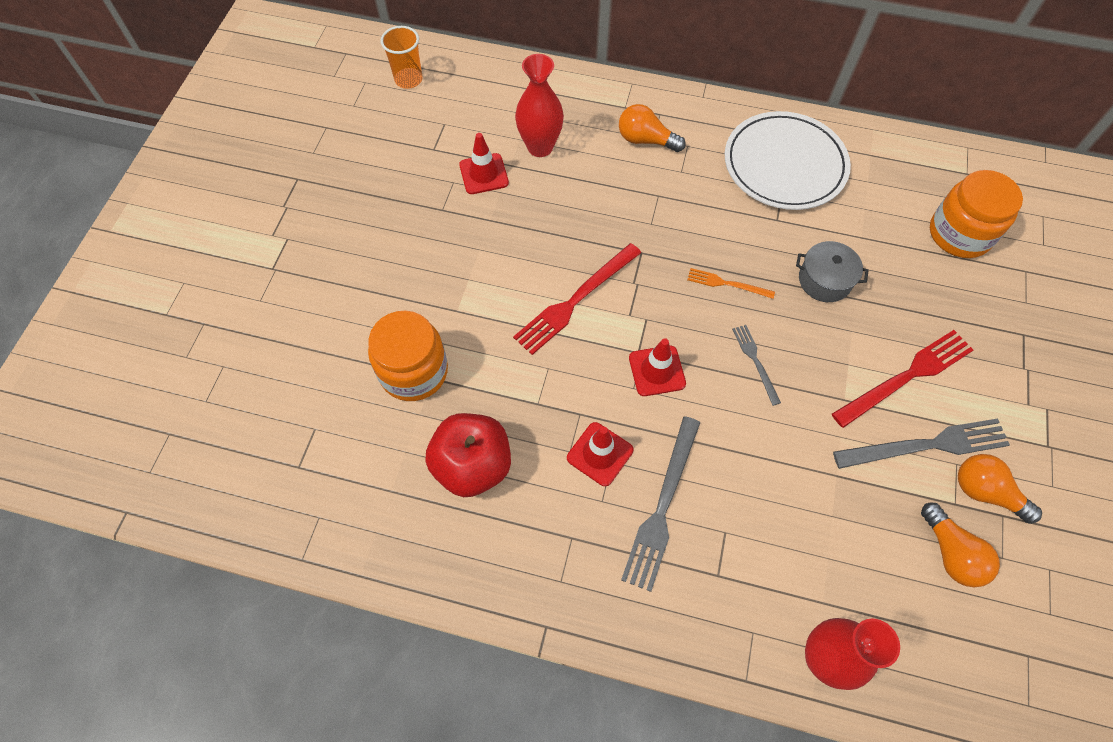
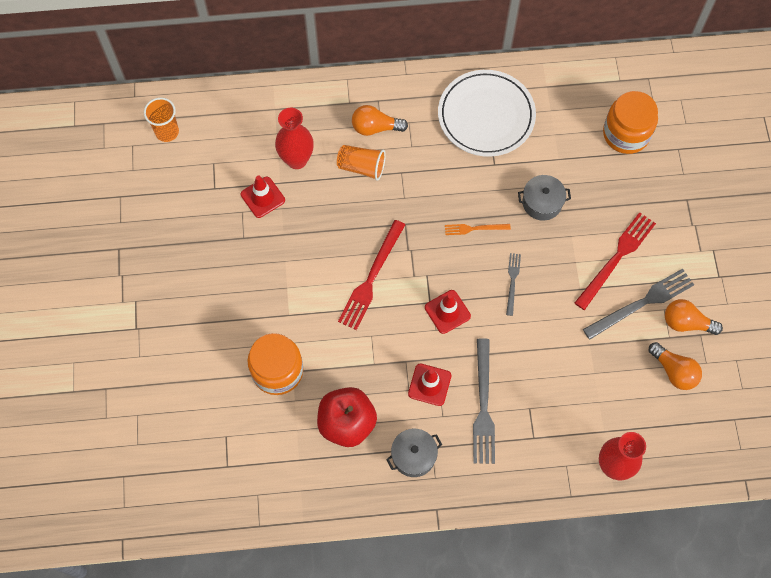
camera: 20 degrees left, 5 degrees up
(543, 540) = (413, 456): none -> grey pot
(613, 176) = (361, 167): none -> orange cup
(755, 361) = (512, 281): grey fork -> grey fork turned 45 degrees clockwise

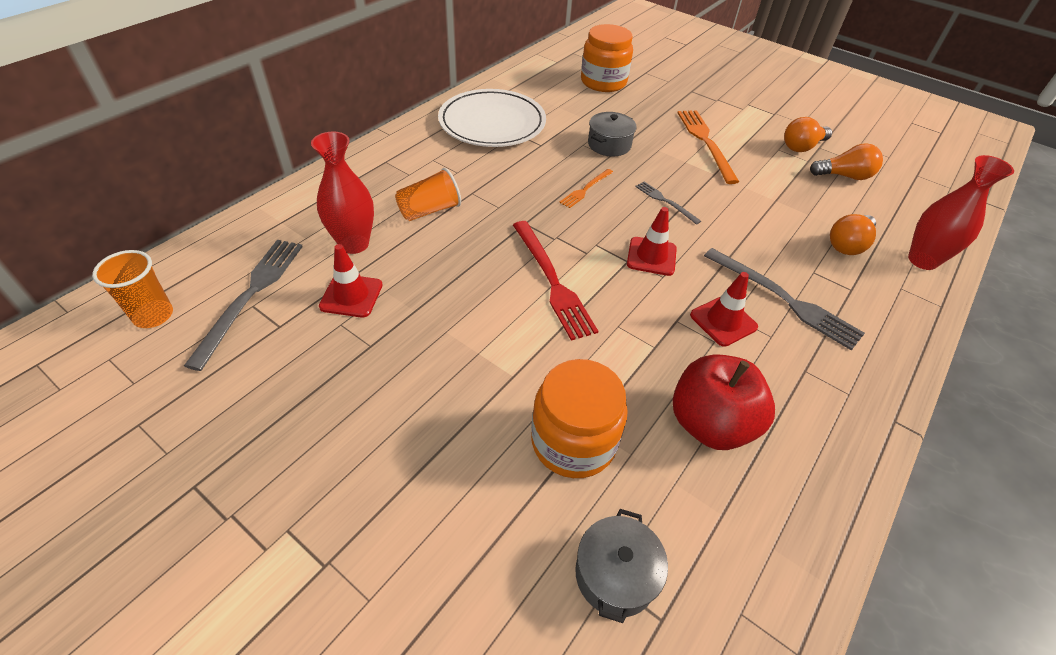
camera: 50 degrees left, 20 degrees down
(375, 127) = (406, 178): orange light bulb -> orange light bulb (848, 245)
(413, 456) = (805, 393): grey pot -> grey pot (615, 574)
(616, 258) = (705, 142): red fork -> orange fork
(641, 303) = (761, 155): grey fork -> grey fork (250, 295)

